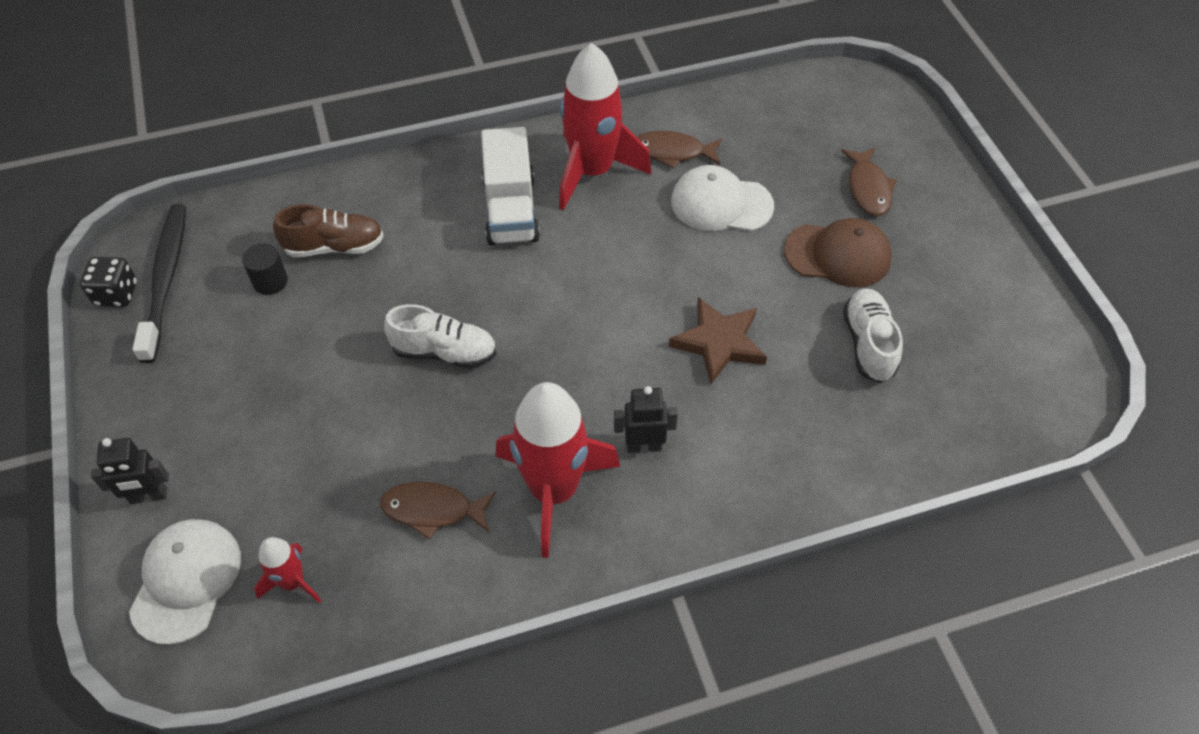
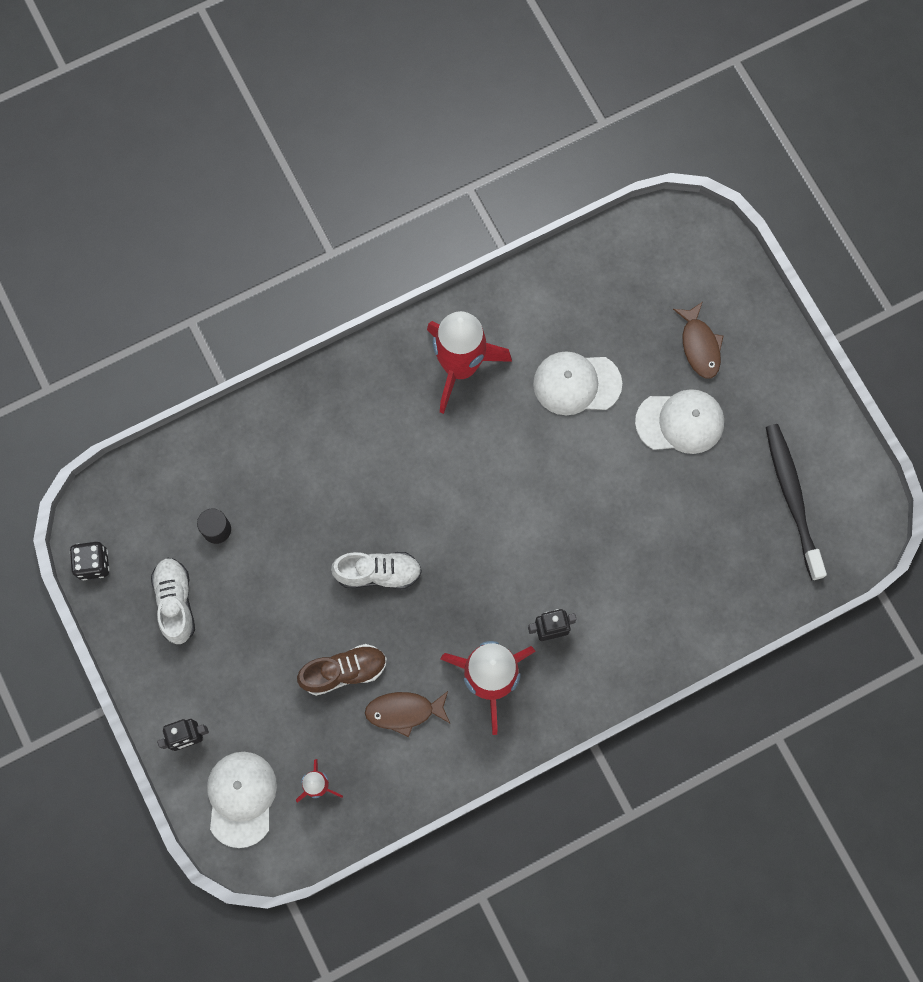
camera: 10 degrees left, 20 degrees up
(166, 279) = (129, 542): black toothbrush -> black toothbrush (792, 498)
(334, 246) = (259, 485): brown shoe -> brown shoe (344, 671)
(511, 210) = (399, 421): white truck -> none
(672, 152) = (526, 332): brown fish -> none
(719, 343) = (594, 527): brown star -> none
(838, 255) = (680, 422): brown cap -> white cap
(868, 344) = (712, 507): white shoe -> white shoe (176, 602)

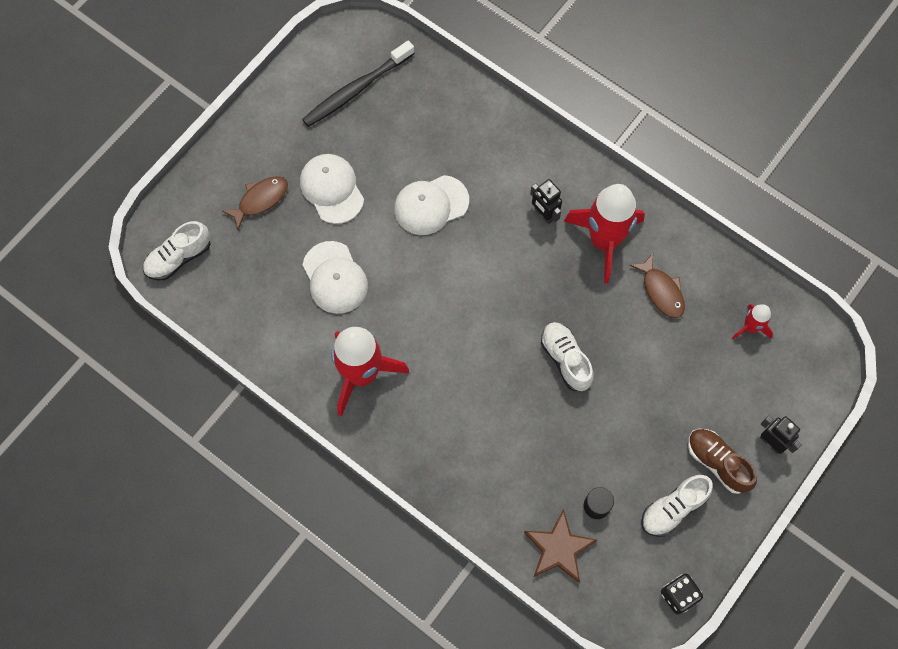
camera: 115 degrees left, 5 degrees down
(195, 473) = (558, 548): none -> brown star
(241, 798) = (792, 380): white cap -> white cap (431, 205)
(344, 671) = (655, 349): brown shoe -> brown shoe (717, 463)
(669, 243) = (179, 257): none -> white shoe

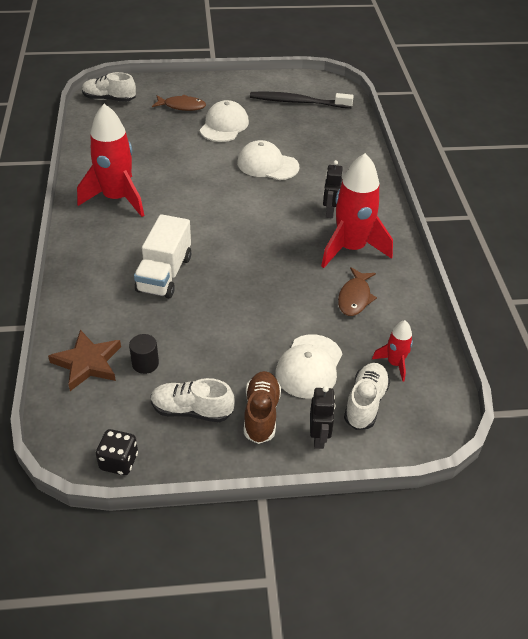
camera: 45 degrees right, 25 degrees down
(335, 278) = (169, 155): white cap -> white cap (309, 366)
(504, 412) = (164, 274): none -> white truck
(565, 359) = (240, 280): white shoe -> white shoe (365, 403)

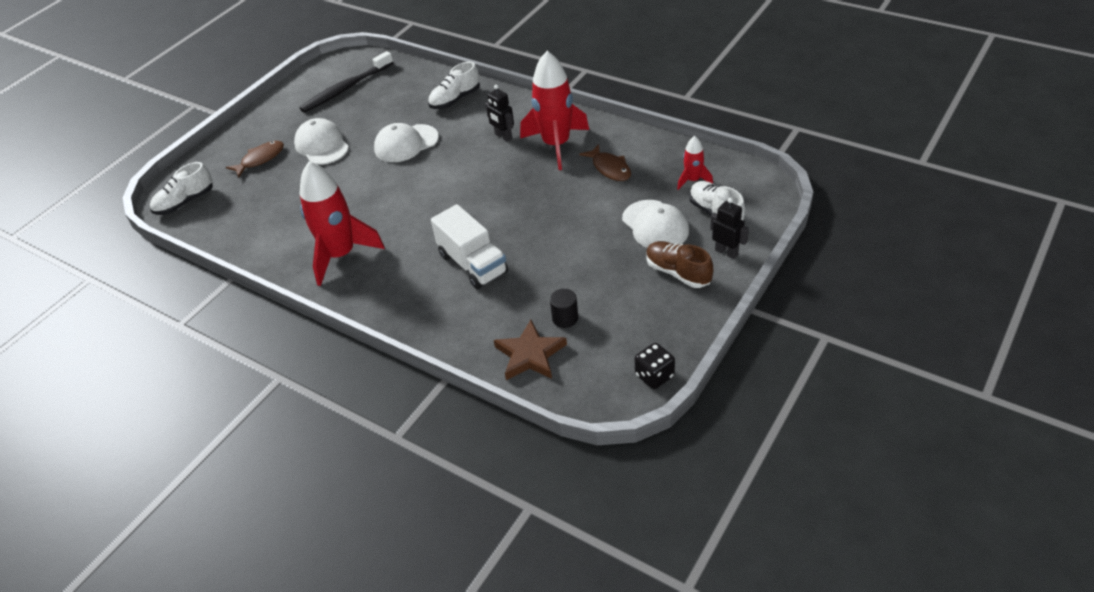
camera: 45 degrees left, 0 degrees up
(192, 410) = (640, 310): white shoe -> white shoe (455, 99)

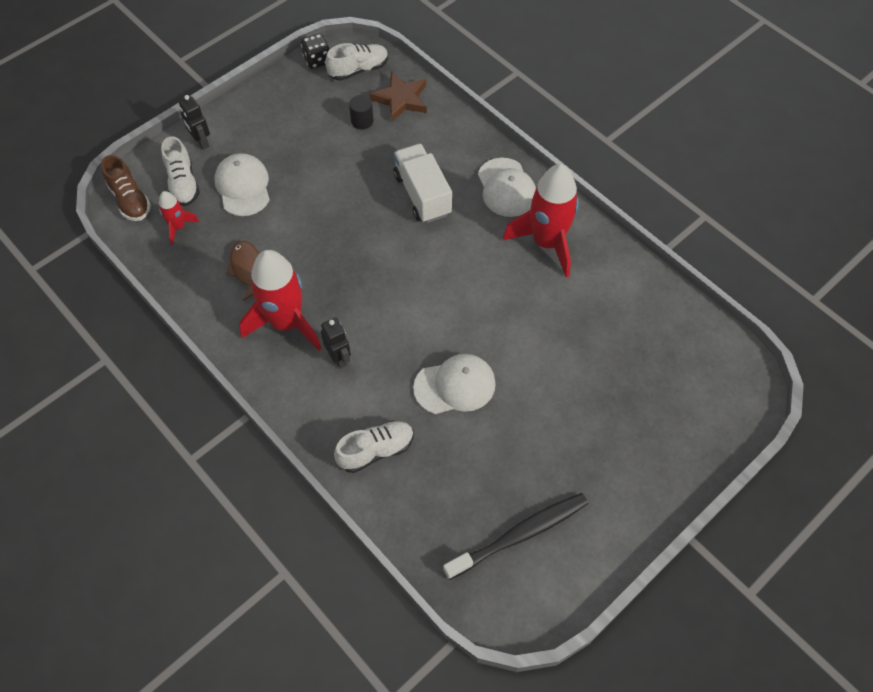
camera: 170 degrees left, 15 degrees up
(185, 202) = (726, 373): white shoe -> white shoe (358, 70)
(260, 159) = (639, 420): brown fish -> none
(322, 145) = (559, 419): white cap -> white cap (506, 188)
(678, 273) = (252, 135): brown shoe -> brown shoe (130, 200)

